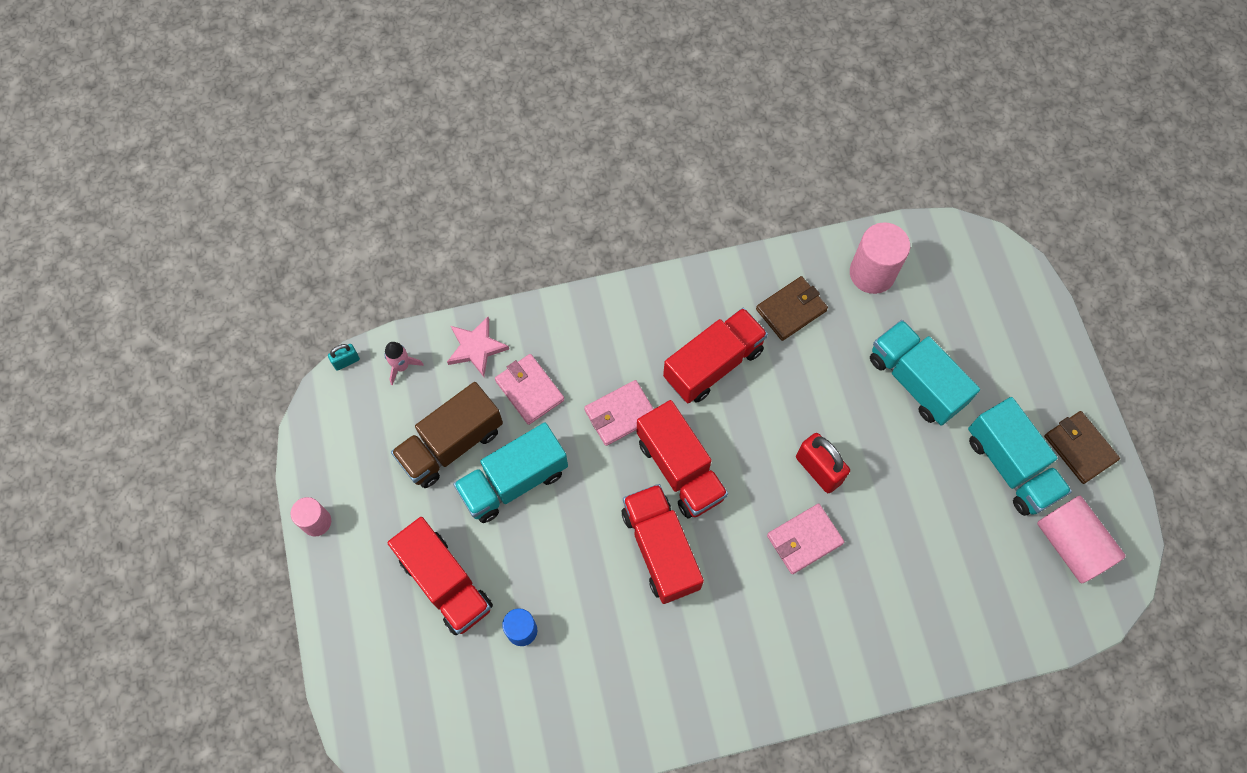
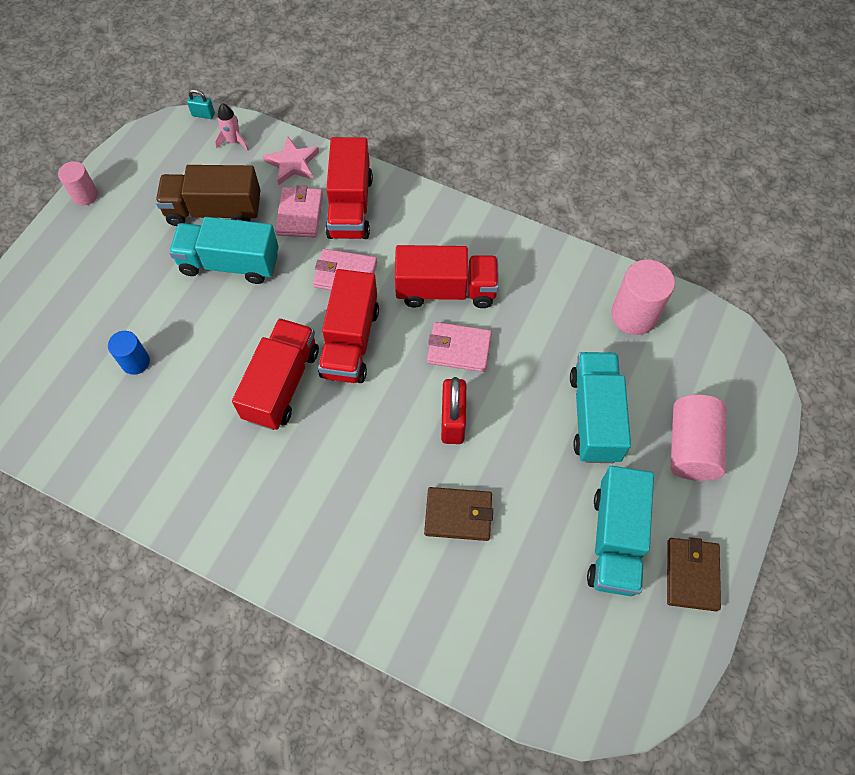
camera: 40 degrees right, 5 degrees down
(445, 582) = (121, 293): red truck -> red truck (350, 207)
(791, 310) = (542, 295): brown wallet -> brown wallet (458, 515)
(804, 540) = (392, 462): pink wallet -> pink wallet (459, 349)
(1071, 544) = (610, 644): pink cylinder -> pink cylinder (691, 447)

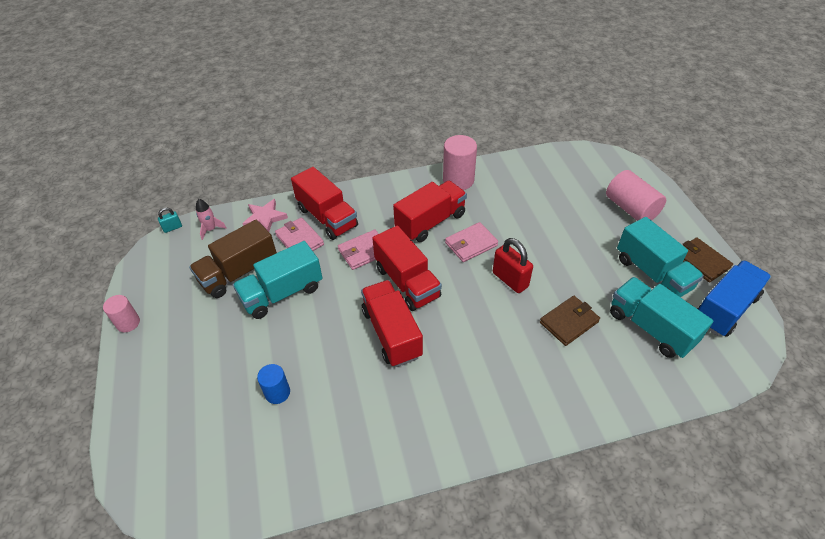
camera: 40 degrees left, 15 degrees down
(594, 417) = (574, 227): turquoise truck -> turquoise truck (650, 328)
(634, 315) = (536, 172): pink cylinder -> pink cylinder (458, 180)
(645, 646) = (724, 309): none -> blue truck

